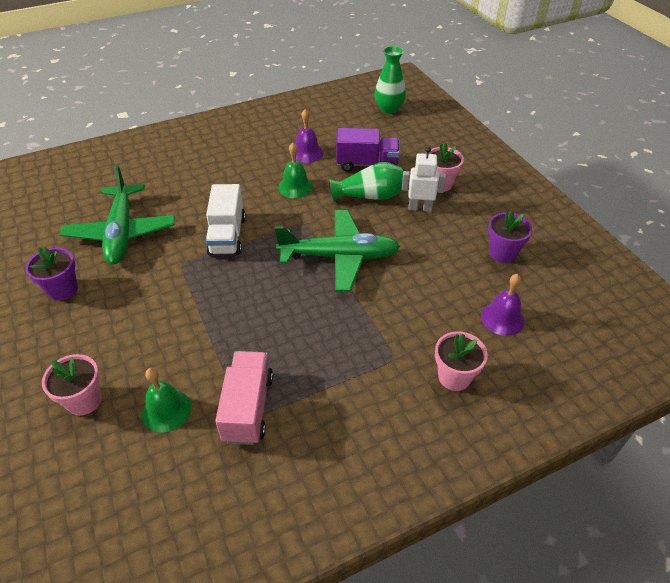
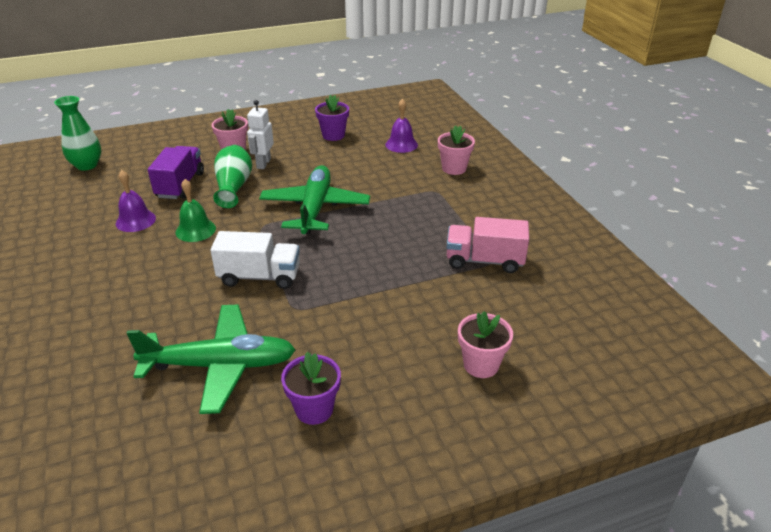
camera: 85 degrees left, 10 degrees down
(166, 410) = (489, 307): green bell -> none

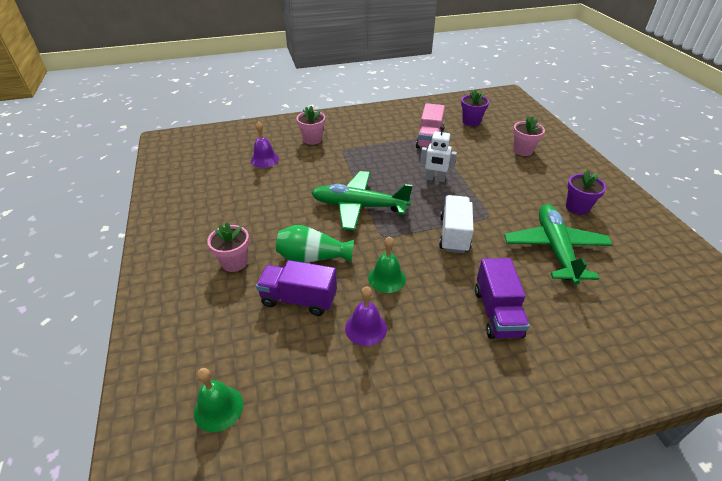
camera: 85 degrees left, 5 degrees up
(87, 165) = (218, 408): green vase -> green bell
(127, 302) = (497, 312): none -> purple truck
(263, 163) = (271, 239): white robot -> white robot (435, 179)
(333, 135) = (230, 195): purple flower pot -> purple flower pot (471, 122)

